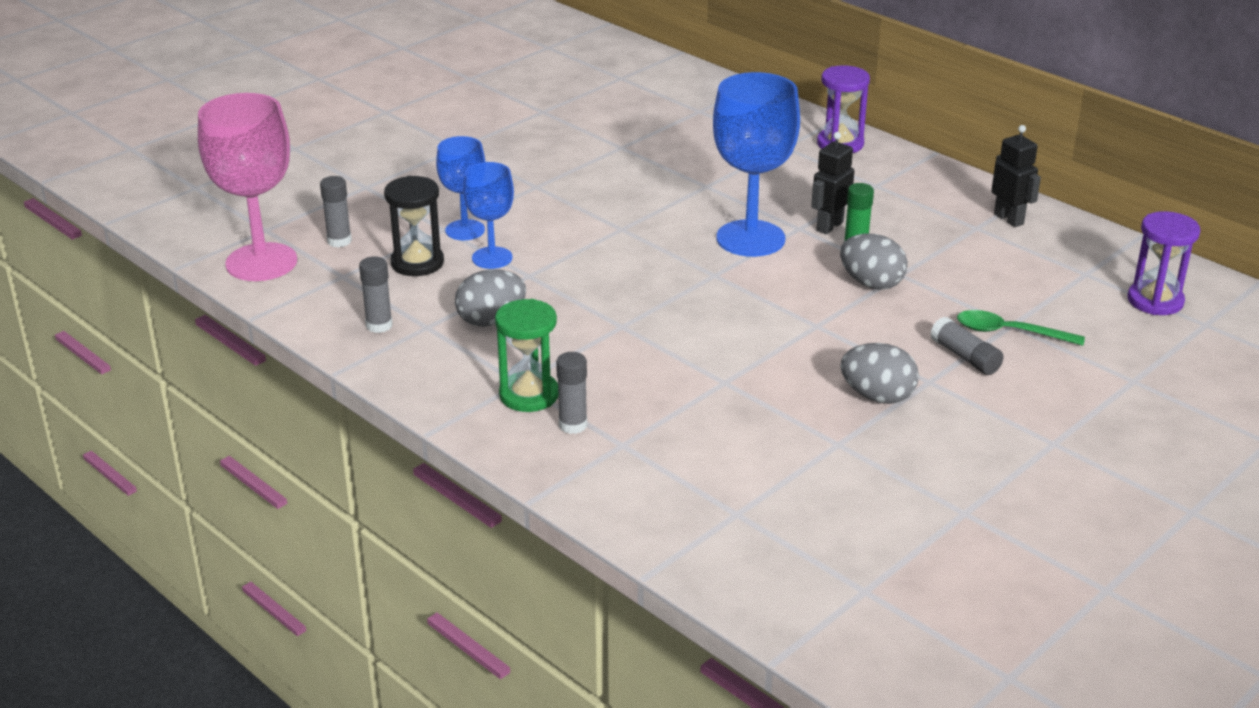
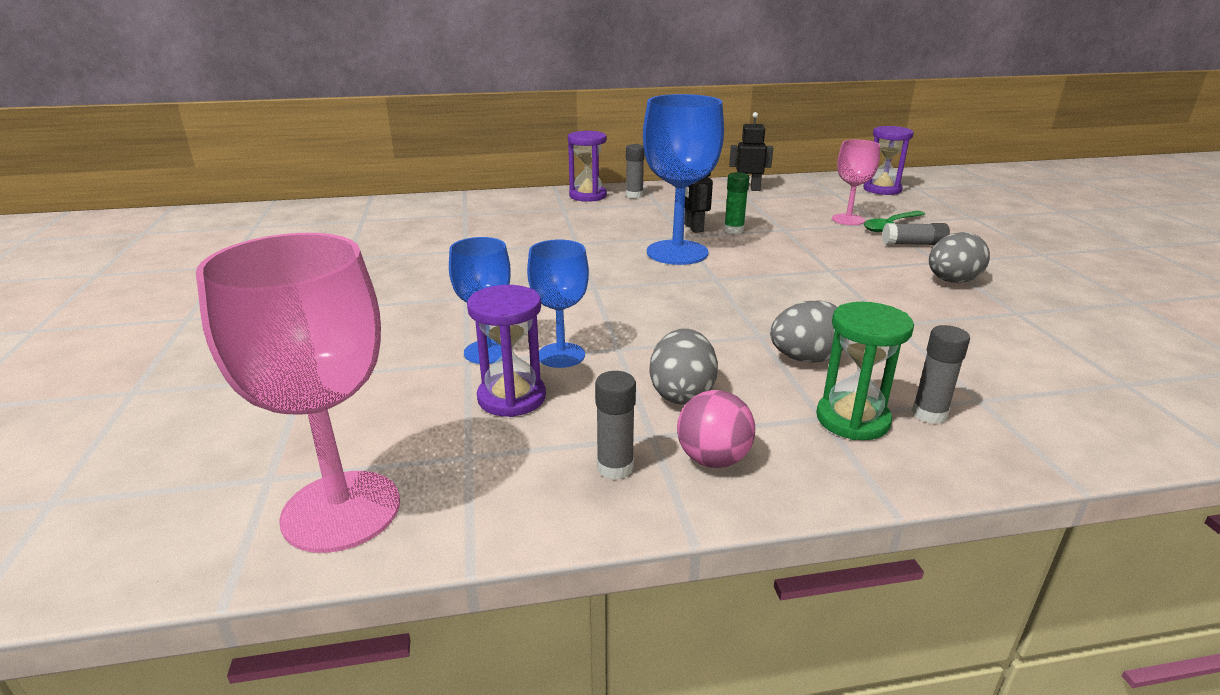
camera: 55 degrees left, 5 degrees down
(339, 241) = (388, 431): grey glue stick -> grey glue stick (634, 195)
(417, 263) = (511, 398): black hourglass -> purple hourglass
(422, 355) = (713, 459): none -> pink ball
(871, 283) = (787, 239): grey egg -> grey egg (806, 359)
(992, 303) = (848, 220): none -> pink goblet

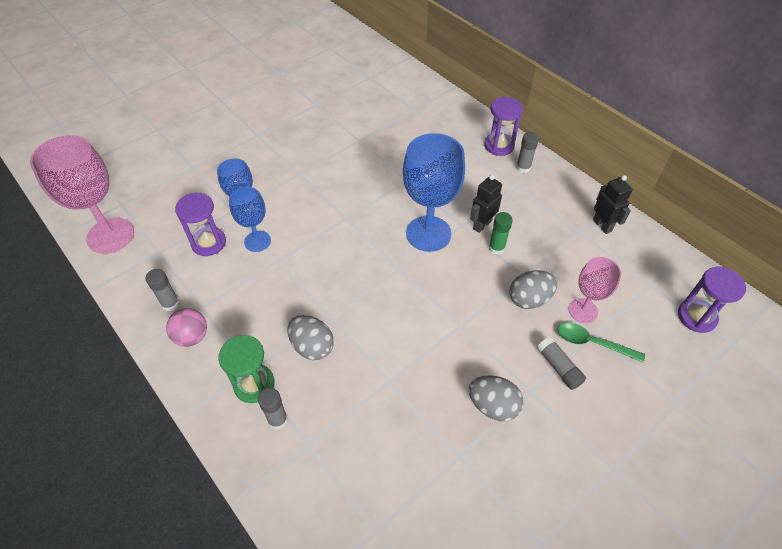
camera: 60 degrees right, 25 degrees up
(682, 393) = (244, 304): grey egg -> grey egg (529, 299)

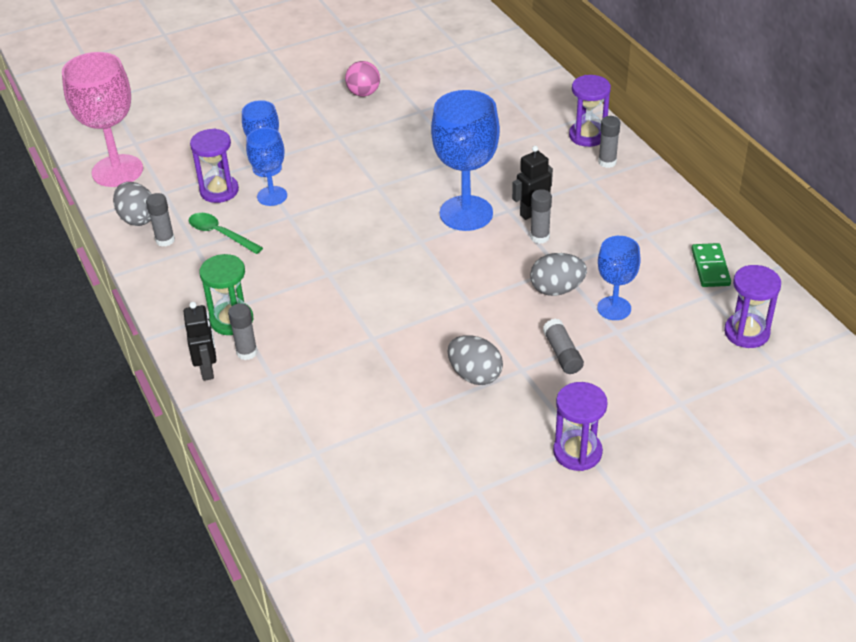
camera: 15 degrees right, 10 degrees down
(192, 336) = (179, 271): pink ball -> pink ball (363, 93)
(312, 346) = (301, 297): grey egg -> grey egg (137, 218)
(496, 248) = (539, 237): green glue stick -> grey glue stick
(583, 310) = (614, 308): pink goblet -> blue goblet
(592, 343) = (610, 338): green spoon -> green spoon (220, 234)
(602, 225) = (677, 231): black robot -> black robot (207, 370)
(612, 477) = (577, 452): none -> purple hourglass
(641, 256) = (710, 267): none -> green domino

